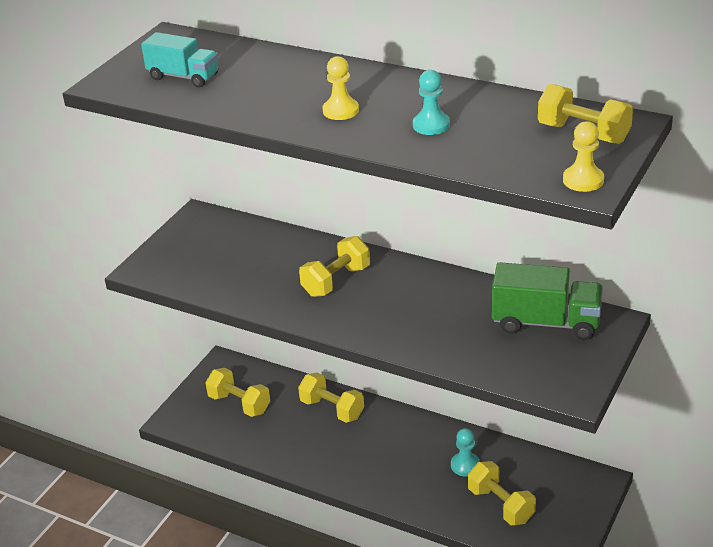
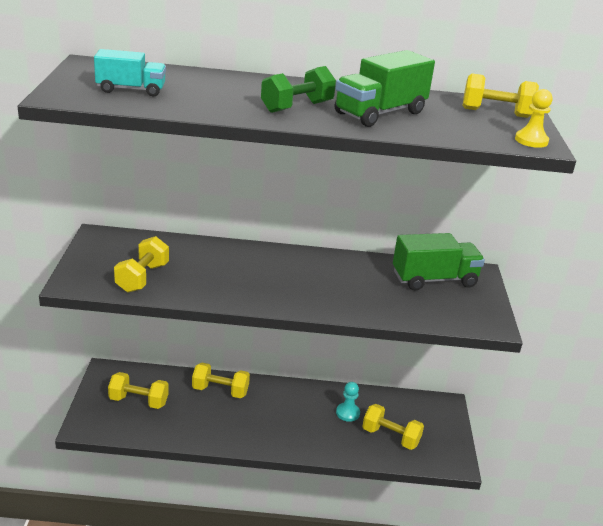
camera: 30 degrees left, 5 degrees down
(336, 281) = (254, 271): yellow dumbbell -> yellow dumbbell (142, 278)
(340, 111) = (297, 107): yellow pawn -> green dumbbell
(431, 125) = (380, 113): turquoise pawn -> green truck

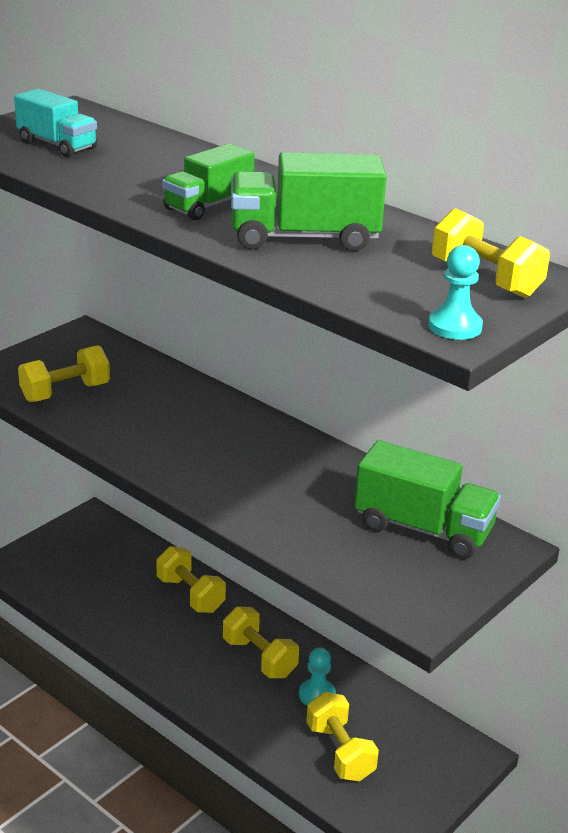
camera: 40 degrees right, 0 degrees up
(139, 401) = (90, 564): yellow dumbbell -> yellow dumbbell (259, 658)
(297, 107) = (208, 205): green dumbbell -> green truck
(531, 140) = (454, 327): yellow pawn -> turquoise pawn

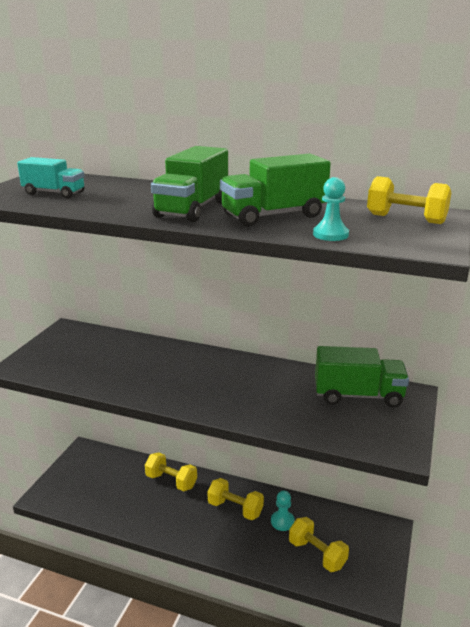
camera: 20 degrees left, 5 degrees down
(65, 392) = (77, 367): yellow dumbbell -> none
(208, 205) = (192, 209): green truck -> green truck, size x1.51
(454, 327) = (426, 245): turquoise pawn -> turquoise pawn (330, 234)

